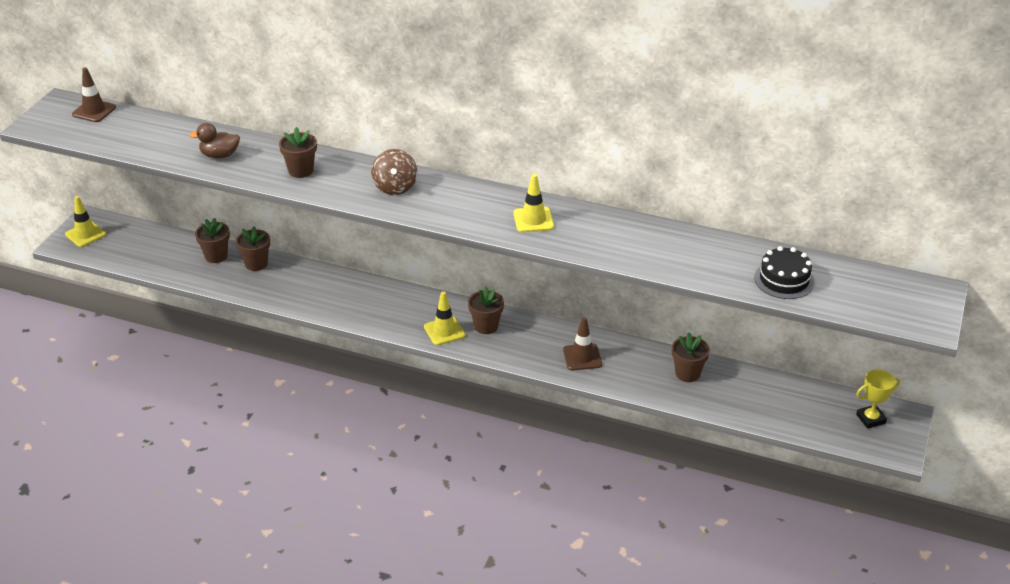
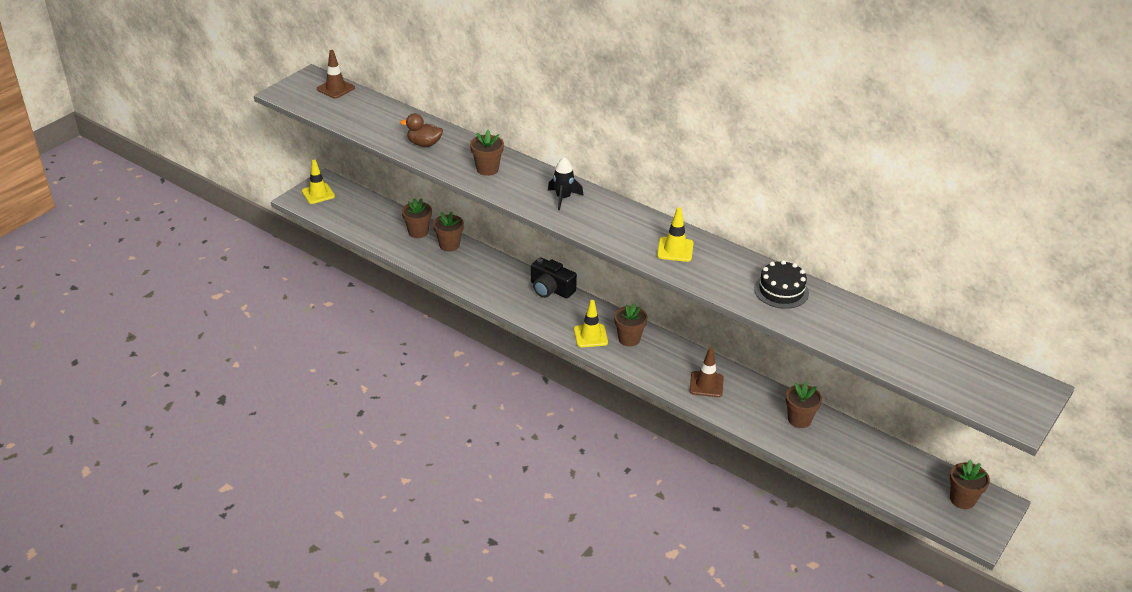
camera: 15 degrees right, 0 degrees up
(384, 290) = (551, 289): none -> black camera
(395, 187) = (563, 198): brown spinning top -> black rocket
(784, 280) = (890, 349): black cake -> black cake (781, 291)
(870, 419) = (962, 499): yellow trophy -> brown flower pot

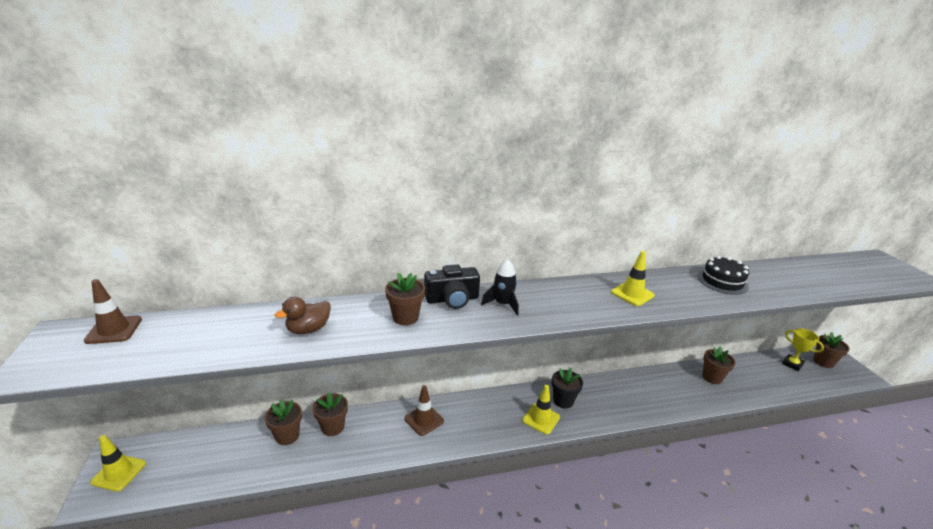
camera: 50 degrees left, 10 degrees down
(551, 289) = (462, 404): black camera -> black camera (452, 299)
(629, 339) = (563, 401): brown flower pot -> black flower pot
(706, 384) = (646, 395): brown traffic cone -> brown traffic cone (424, 420)
(918, 474) = (792, 364): none -> yellow trophy

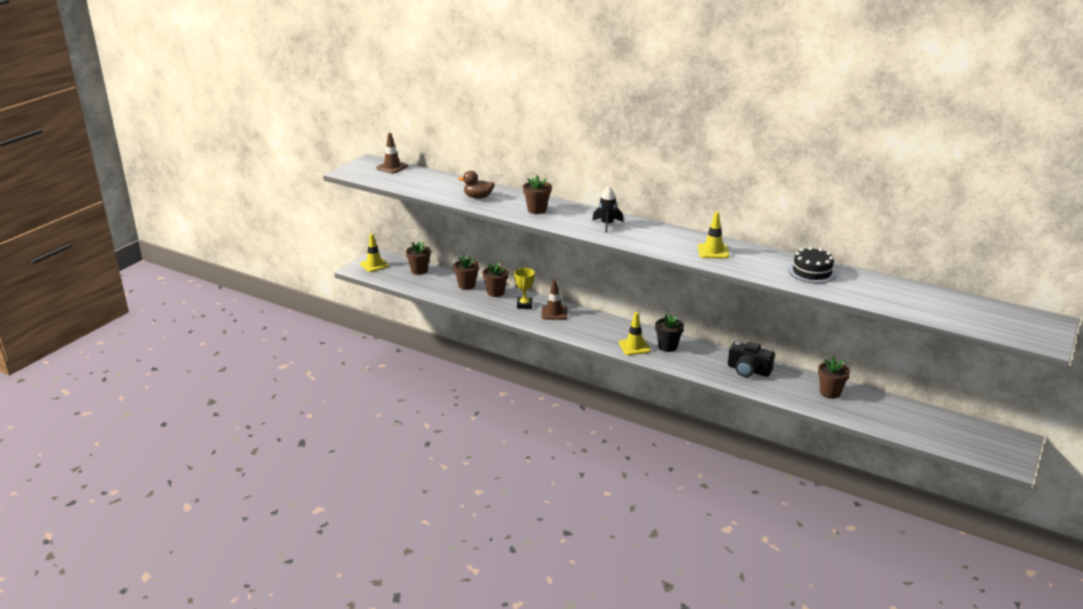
camera: 45 degrees right, 0 degrees up
(452, 299) = (579, 211): black camera -> black camera (748, 370)
(792, 364) = (943, 424): yellow trophy -> yellow trophy (524, 305)
(823, 362) = (987, 439): brown flower pot -> brown flower pot (419, 271)

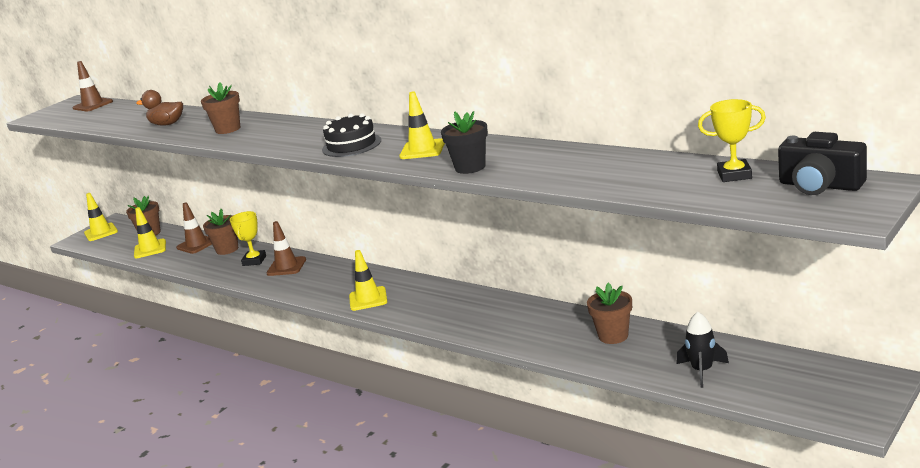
camera: 10 degrees right, 5 degrees down
(428, 285) = (150, 249): none -> yellow traffic cone
(466, 285) = (196, 244): brown flower pot -> brown traffic cone
(607, 224) = (304, 135): black rocket -> black rocket (702, 371)
(667, 347) = (412, 295): black flower pot -> black flower pot (470, 167)
(748, 370) = (509, 315): black camera -> black camera (820, 185)
(812, 272) = (544, 159): black cake -> black cake (351, 145)
(953, 302) = (734, 175): none -> yellow trophy

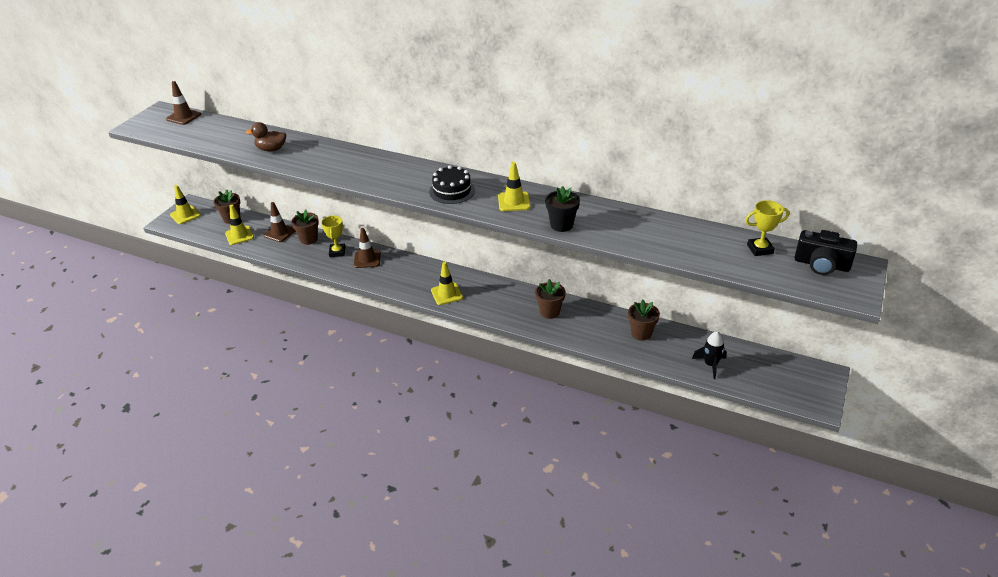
camera: 15 degrees left, 15 degrees up
(228, 129) = (332, 161): brown flower pot -> brown flower pot (549, 312)

